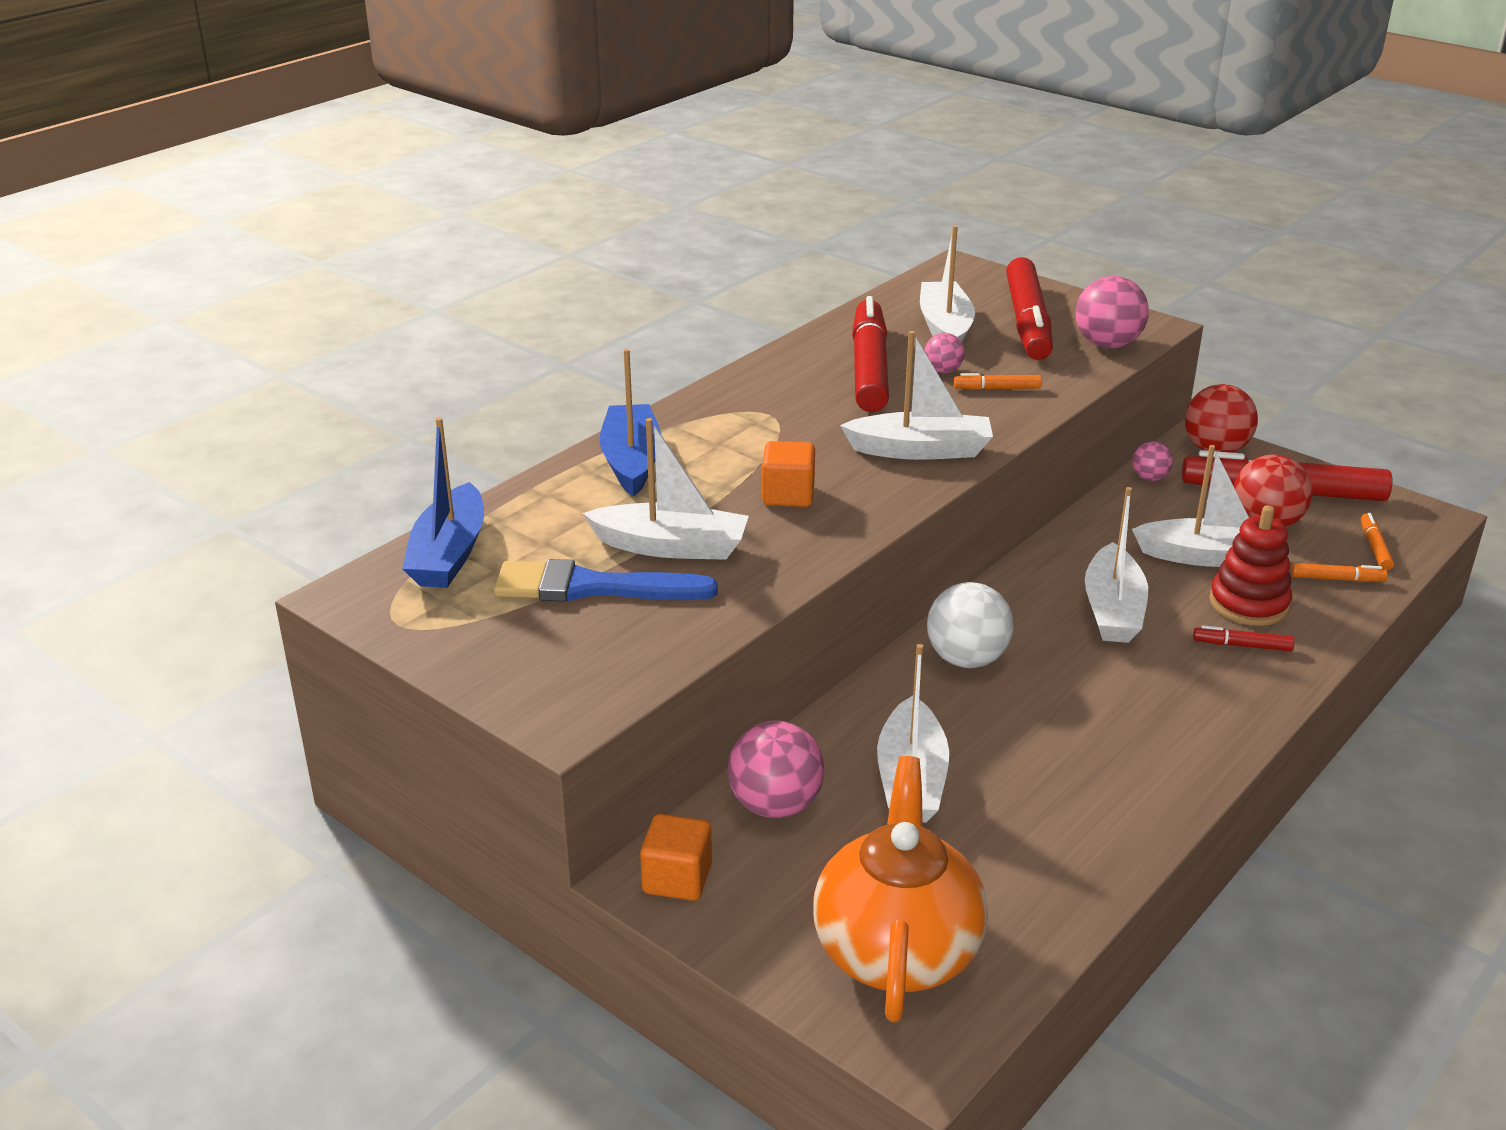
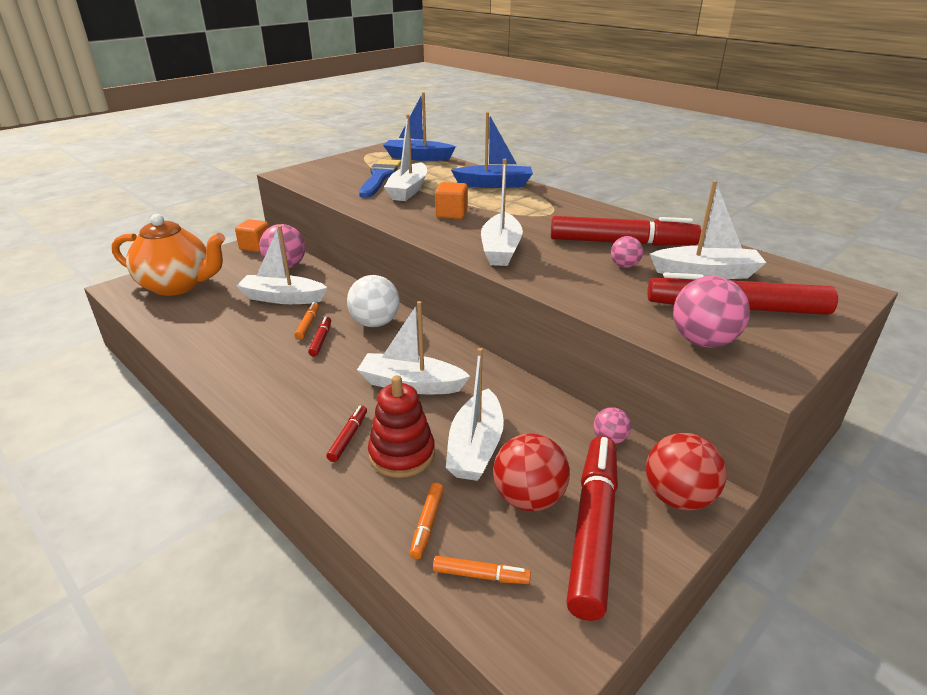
camera: 95 degrees right, 0 degrees up
(997, 389) = (597, 282): orange marker -> orange marker (308, 324)
(1036, 706) = (321, 340): none -> red marker

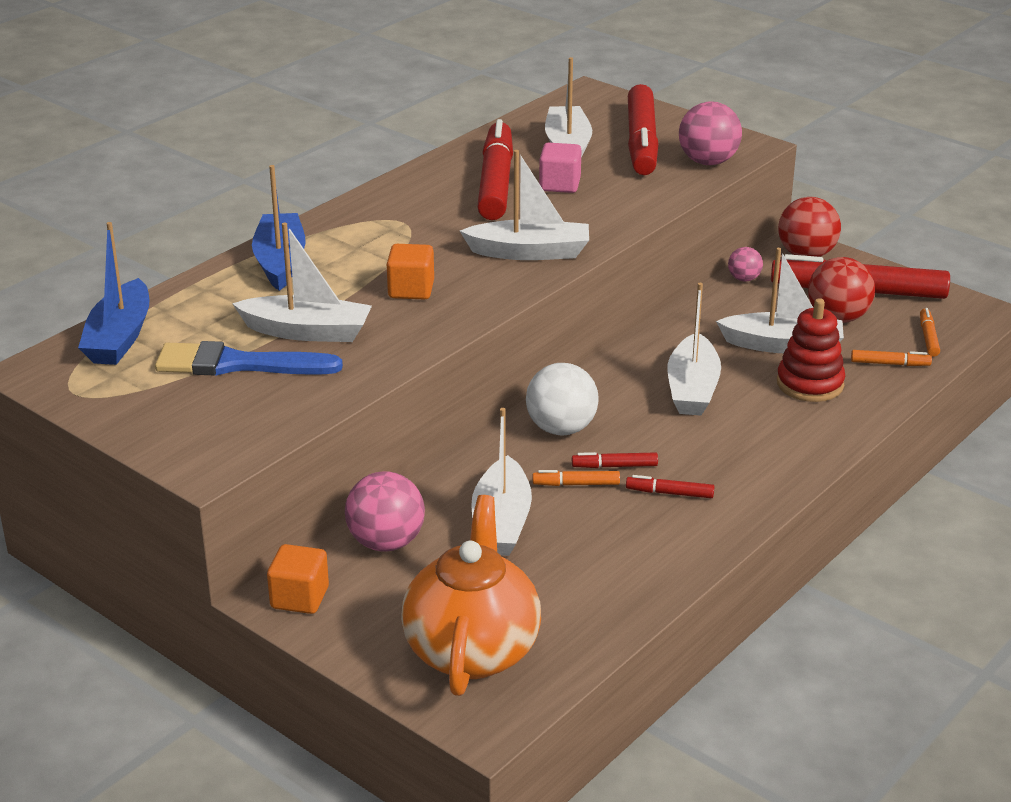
camera: 95 degrees left, 0 degrees up
(348, 437) = (797, 418): red marker -> red marker (669, 493)
(624, 266) = (560, 185): pink ball -> pink cube

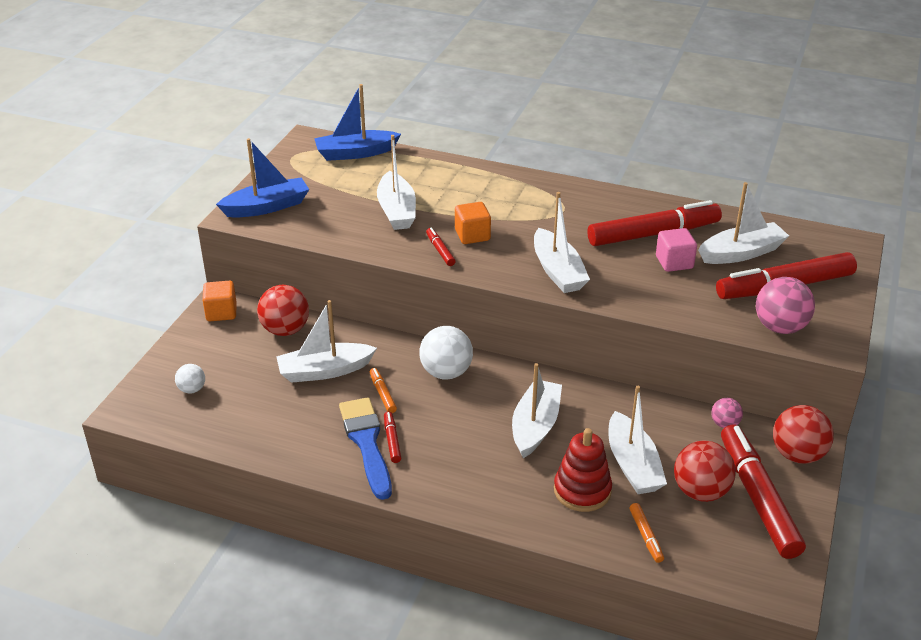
camera: 70 degrees right, 5 degrees up
(238, 364) = (346, 197): blue brush -> blue brush (367, 443)
(280, 262) = (476, 179): blue boat -> blue boat (267, 207)
(386, 543) = (285, 330): pink ball -> red ball
(472, 650) = (192, 389): orange teapot -> white ball
(614, 466) = (412, 407): red marker -> red marker (440, 250)
(692, 389) = (535, 426): white boat -> white boat turned 120 degrees clockwise
(928, 337) = (708, 556): orange marker -> none

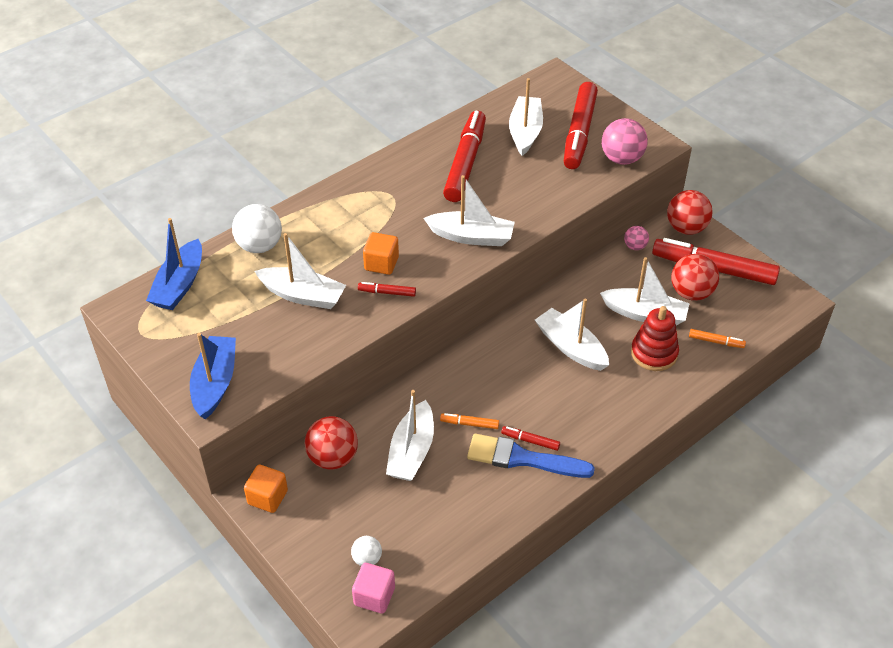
camera: 60 degrees left, 10 degrees up
(446, 372) = (472, 372): white ball -> white ball (259, 246)
(674, 262) = (509, 170): pink cube -> pink cube (374, 596)

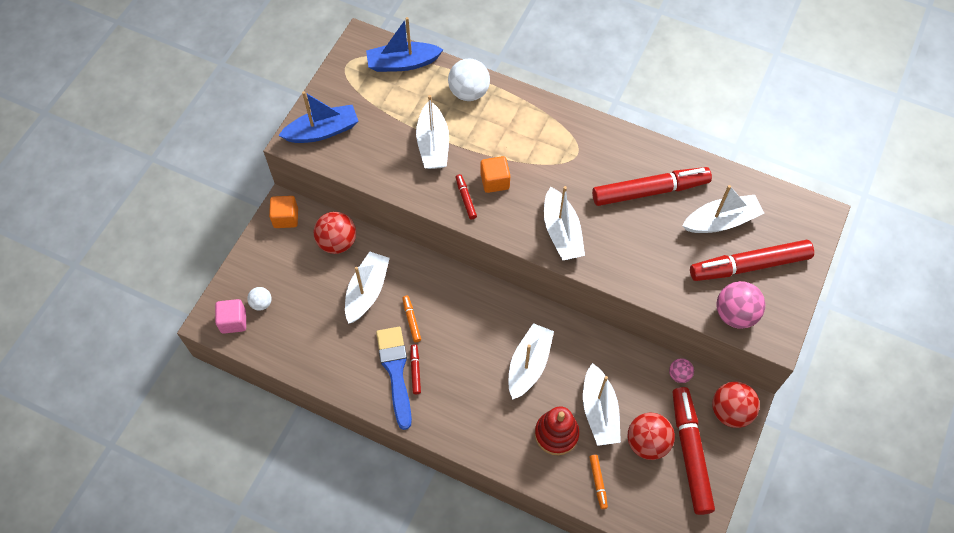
camera: 65 degrees right, 15 degrees up
(412, 451) = (367, 291): white boat -> white boat turned 120 degrees clockwise

